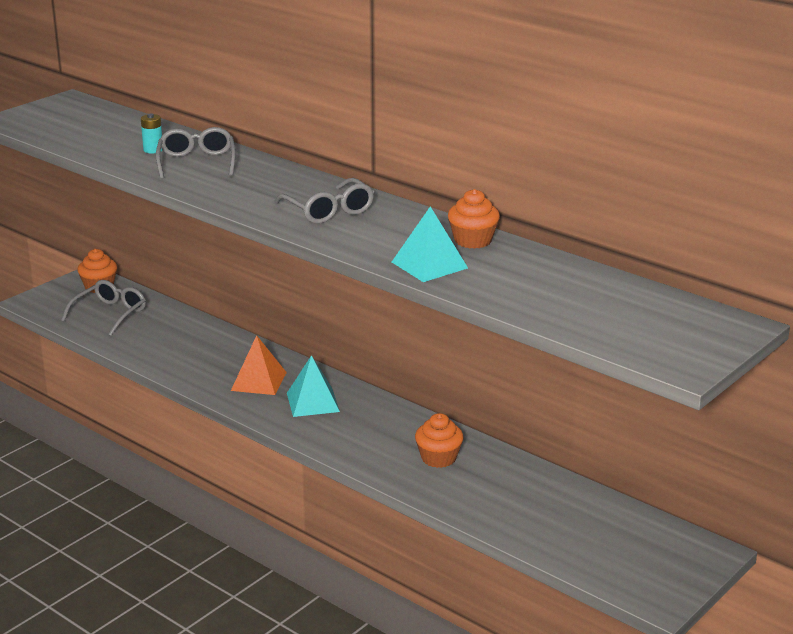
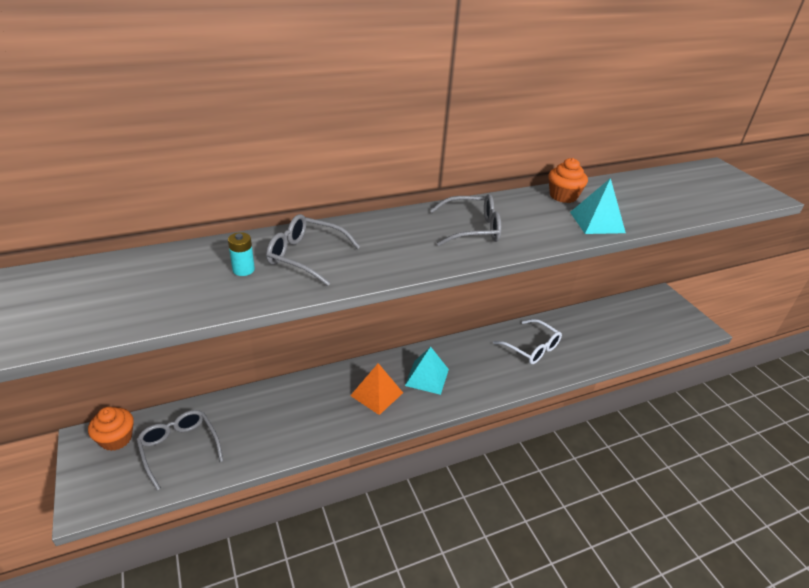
camera: 65 degrees left, 10 degrees up
(438, 458) = (532, 348): orange cupcake -> white glasses

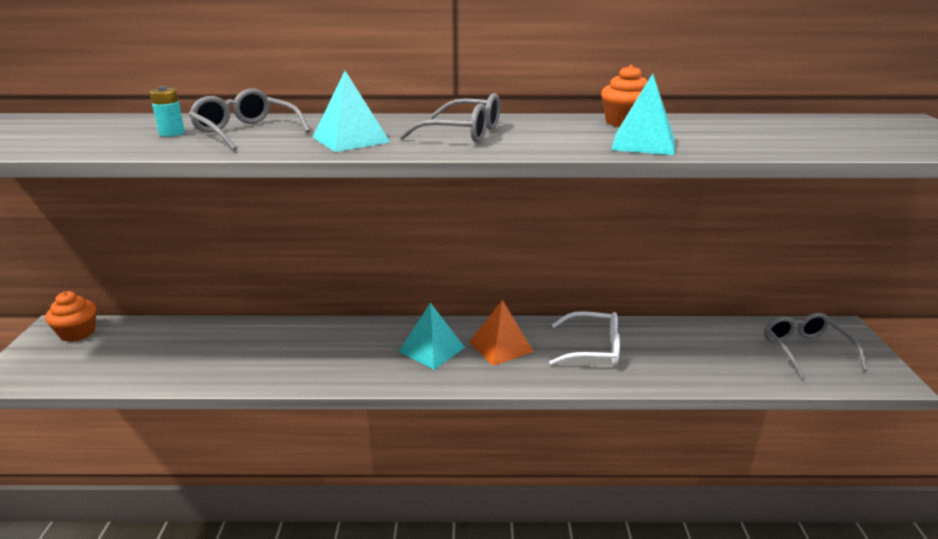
camera: 25 degrees right, 10 degrees down
(179, 448) = (122, 353): grey glasses -> grey glasses (805, 350)
(376, 394) = (359, 353): orange pyramid -> orange pyramid (501, 346)
(400, 252) = (351, 139): none -> turquoise pyramid
(532, 348) = (593, 348): white glasses -> white glasses turned 60 degrees counterclockwise

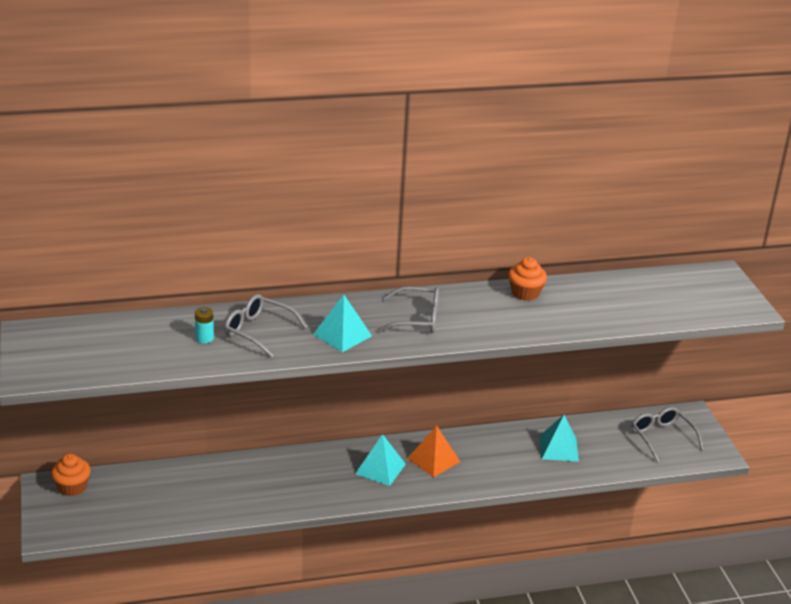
camera: 15 degrees left, 5 degrees up
(593, 348) = (505, 453): white glasses -> none
(643, 143) = (543, 322): turquoise pyramid -> turquoise pyramid (558, 448)

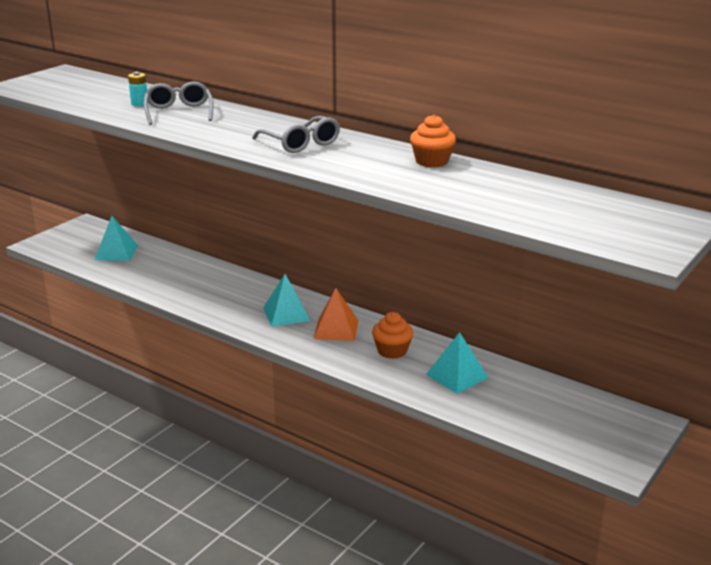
camera: 50 degrees right, 5 degrees down
(72, 487) = (94, 230): orange cupcake -> orange cupcake (392, 351)
(342, 335) = (225, 132): turquoise pyramid -> turquoise pyramid (116, 252)
(661, 437) = (579, 421): grey glasses -> none

